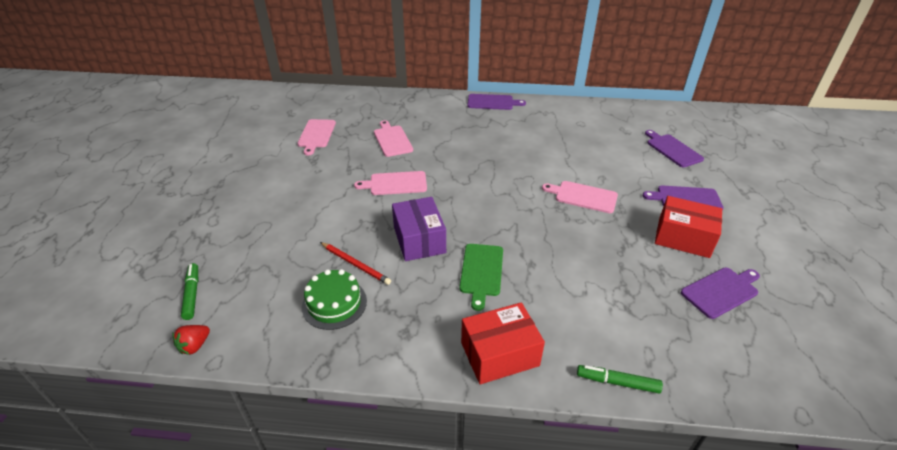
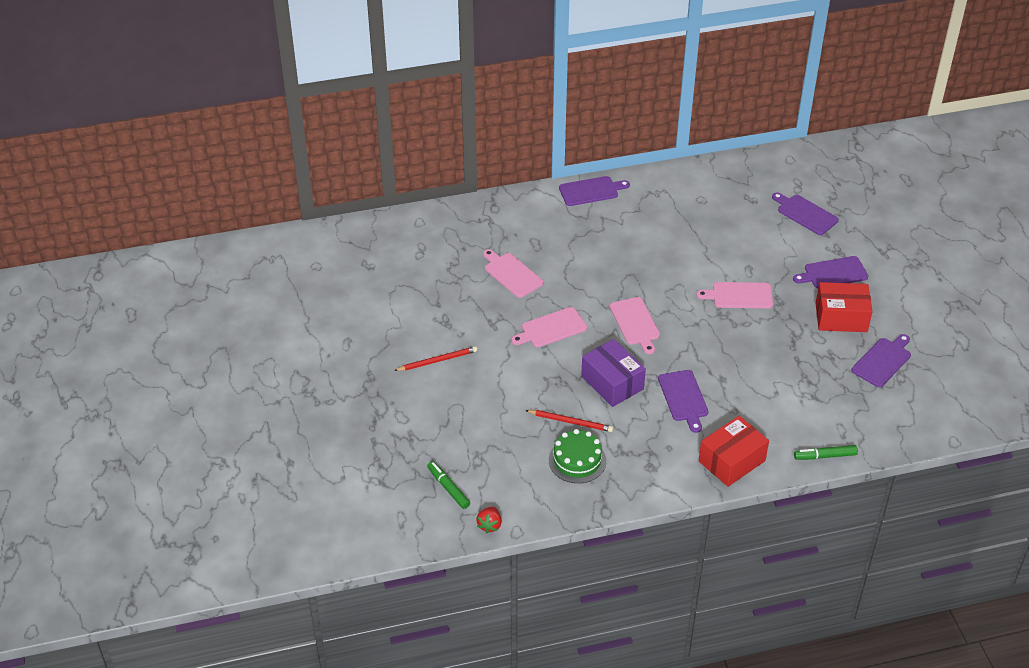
camera: 20 degrees left, 5 degrees up
(282, 185) = (437, 361): none -> red pencil
(316, 135) = (423, 288): pink cutting board -> pink cutting board (635, 323)
(481, 272) = (683, 398): green cutting board -> purple cutting board

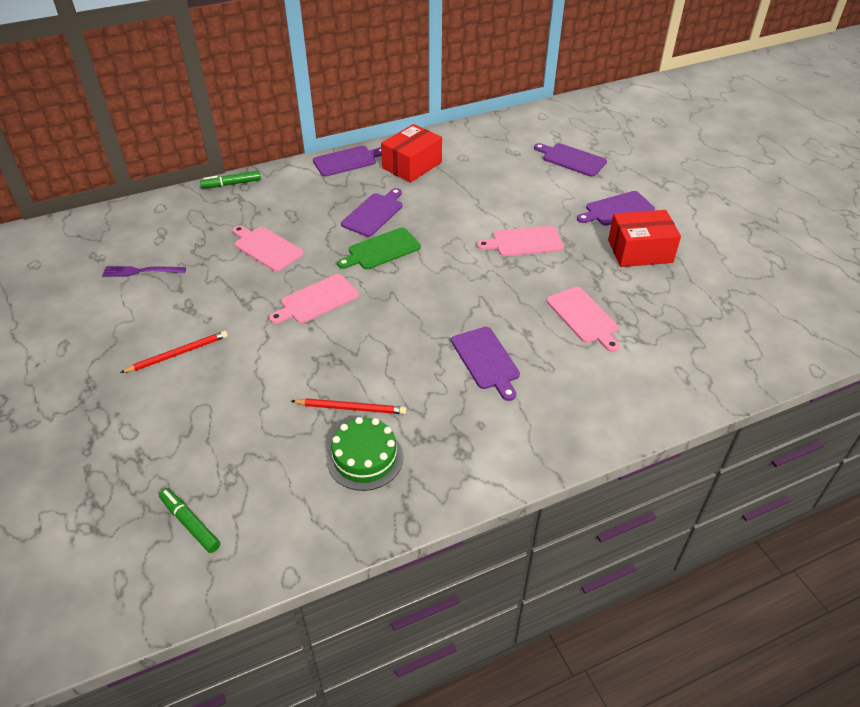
camera: 10 degrees left, 0 degrees up
(404, 283) = (140, 271): none -> purple fork
(489, 525) = (250, 572): red strawberry -> none
(611, 288) = (381, 250): none -> green cutting board
(612, 383) = (397, 353): purple box -> none
(635, 323) = (414, 283): pink cutting board -> pink cutting board (583, 317)
(731, 461) = (562, 431): red box -> red box (412, 165)
(825, 456) = (674, 408): green marker -> green marker (231, 184)
(882, 361) = (701, 291): purple cutting board -> purple cutting board (374, 213)

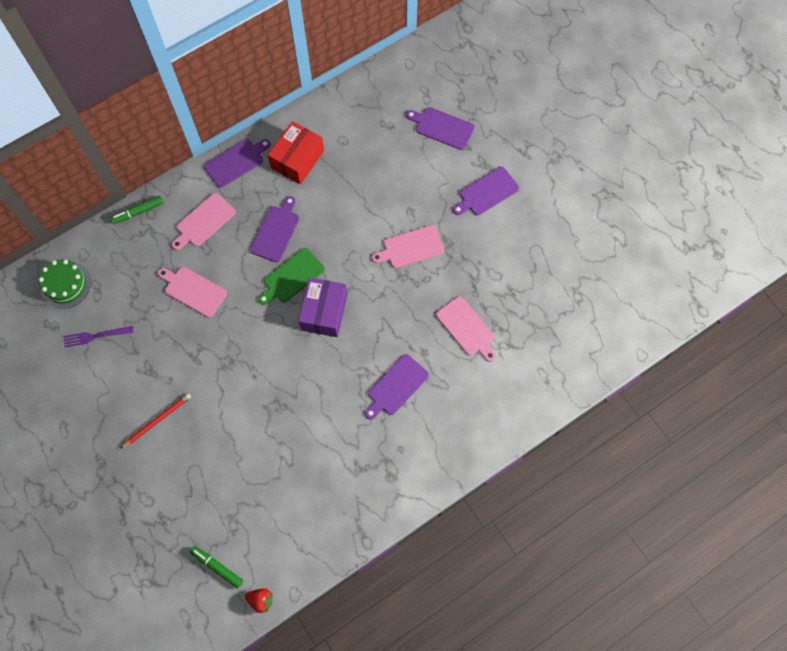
camera: 10 degrees left, 25 degrees up
(238, 577) = (261, 600): none -> red strawberry
(317, 300) = (251, 345): pink cutting board -> pink cutting board (204, 221)
(350, 408) = (303, 450): red pencil -> none
(365, 458) = (323, 493): green cake -> green cake (65, 284)
(411, 282) = (324, 312): none -> purple box
(486, 360) = (396, 386): purple cutting board -> purple cutting board turned 75 degrees clockwise
(640, 251) = (508, 243): red box -> none

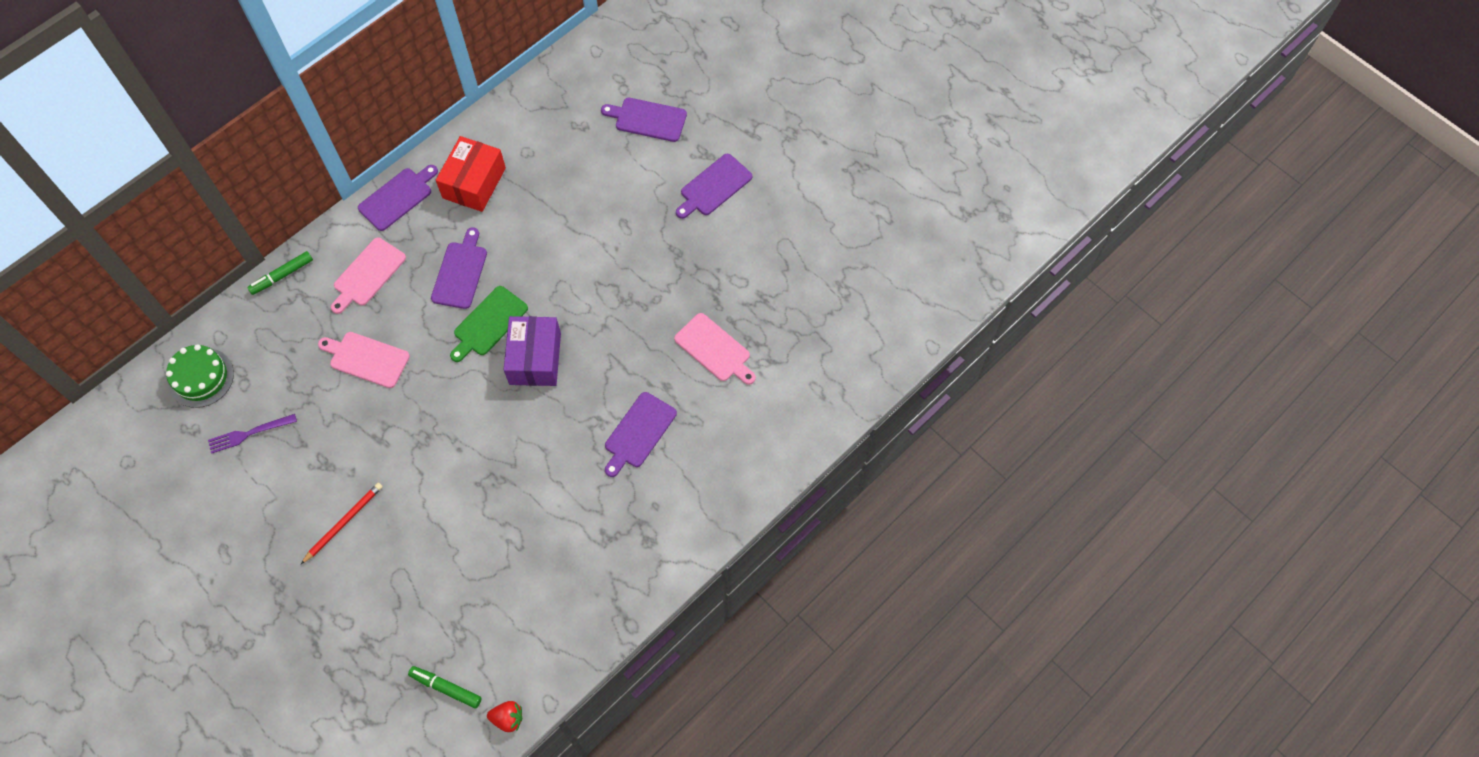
camera: 10 degrees left, 5 degrees down
(411, 247) = (631, 265): pink cutting board -> none

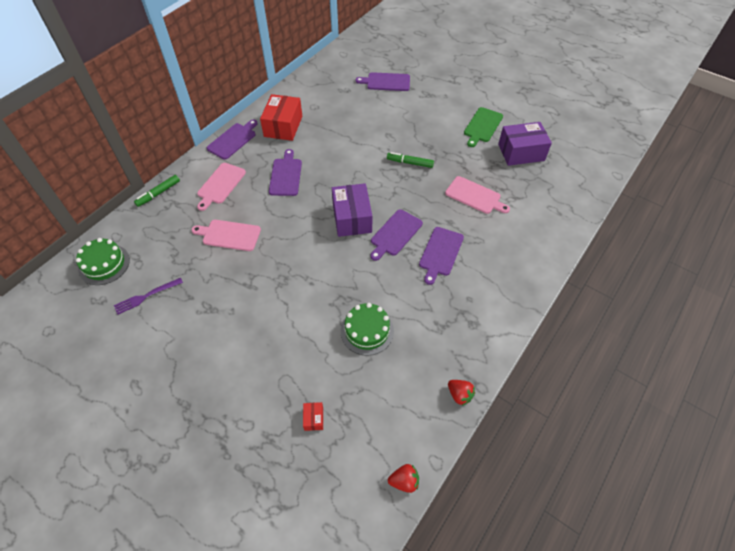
camera: 10 degrees left, 10 degrees down
(343, 523) = (231, 348): red pencil -> none
(423, 628) = (313, 418): none -> red box
(446, 688) = (344, 464): green marker -> green marker (410, 163)
(488, 323) = (313, 202): green cutting board -> green cutting board (482, 126)
(513, 528) = (367, 331): none -> green cake
(602, 630) = (459, 395): none -> red strawberry
(714, 186) = (440, 110): purple cutting board -> purple cutting board (395, 234)
(807, 284) = (521, 152): none -> purple box

